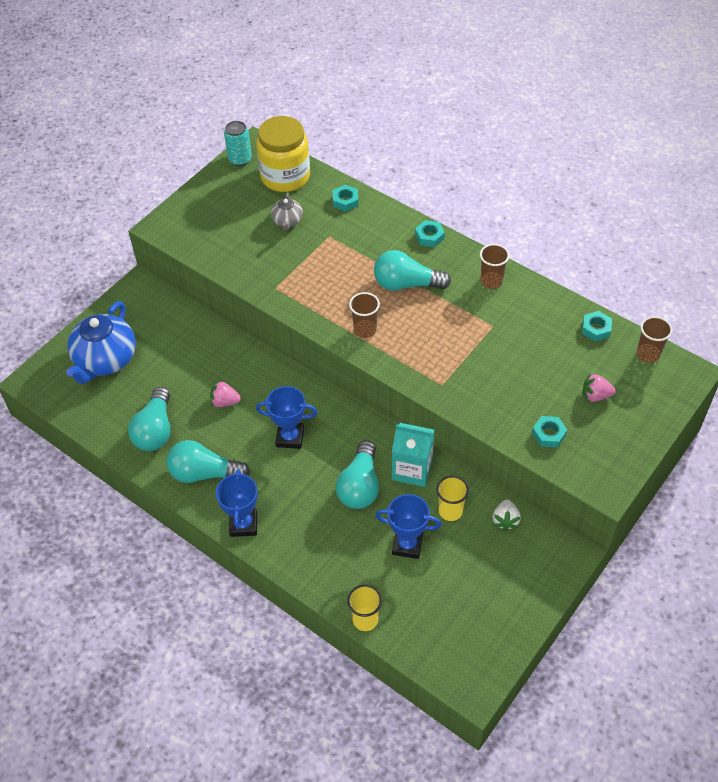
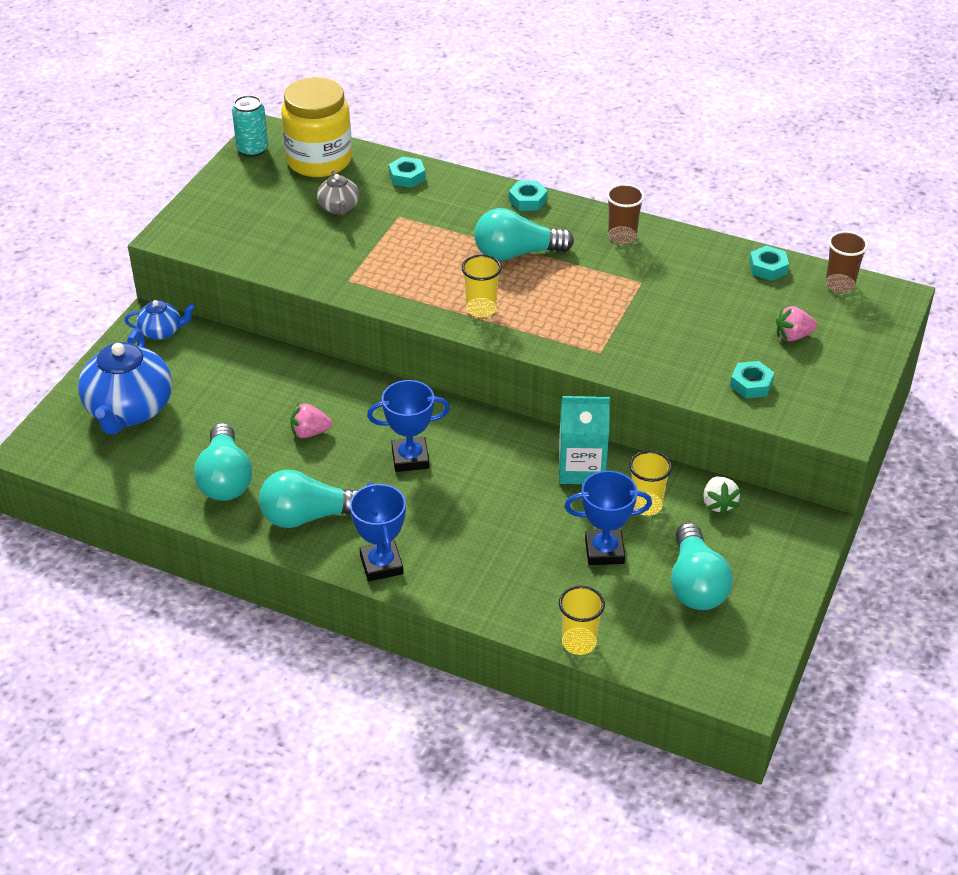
camera: 15 degrees left, 10 degrees down
(146, 297) = (161, 331): none -> blue teapot
(360, 486) = (520, 497): turquoise light bulb -> turquoise light bulb (695, 584)
(365, 330) = (481, 309): brown cup -> yellow cup

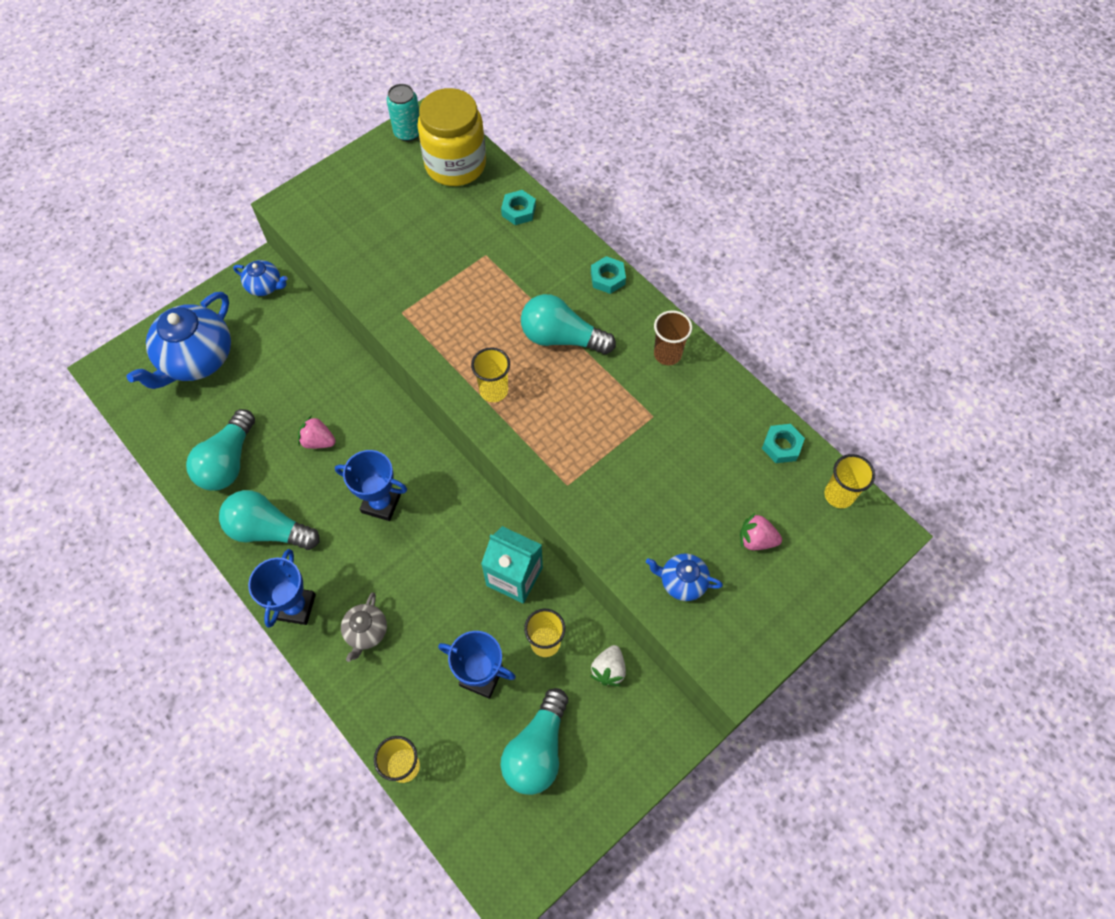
camera: 25 degrees right, 20 degrees up
(339, 207) = (441, 225): grey teapot -> grey teapot (366, 632)
(751, 384) = (682, 582): turquoise nut -> blue teapot
(840, 285) = (839, 495): brown cup -> yellow cup

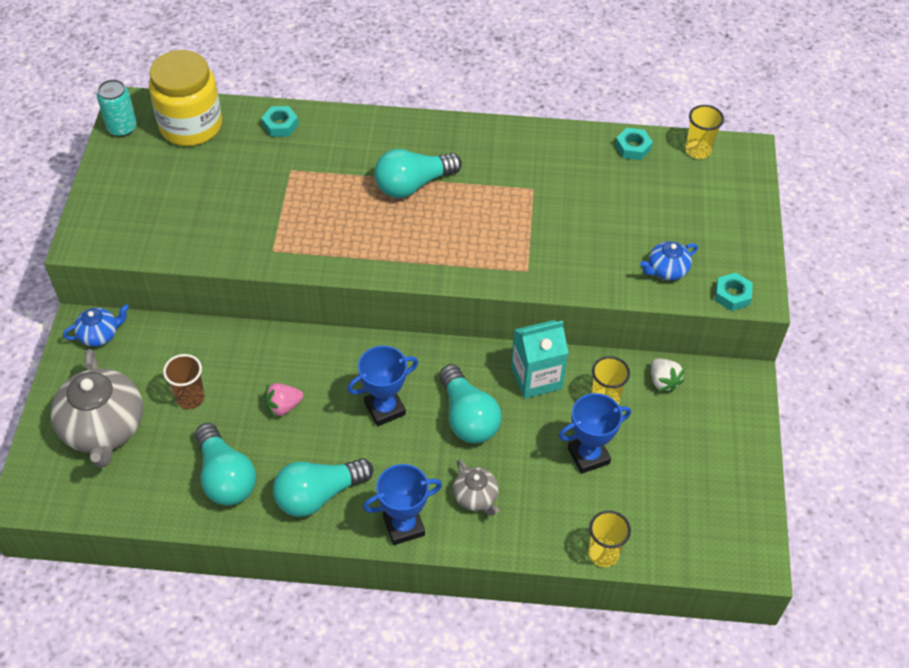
camera: 45 degrees left, 10 degrees down
(197, 359) = (104, 428): blue teapot -> grey teapot
(296, 607) = (404, 526): blue trophy -> blue trophy turned 75 degrees counterclockwise
(493, 390) = (406, 251): yellow cup -> none
(537, 750) = (676, 466): turquoise light bulb -> turquoise light bulb (468, 417)
(607, 278) = (400, 125): turquoise nut -> turquoise nut (732, 295)
(667, 354) = (497, 144): brown cup -> brown cup (190, 398)
(756, 540) = (681, 212): pink strawberry -> none

